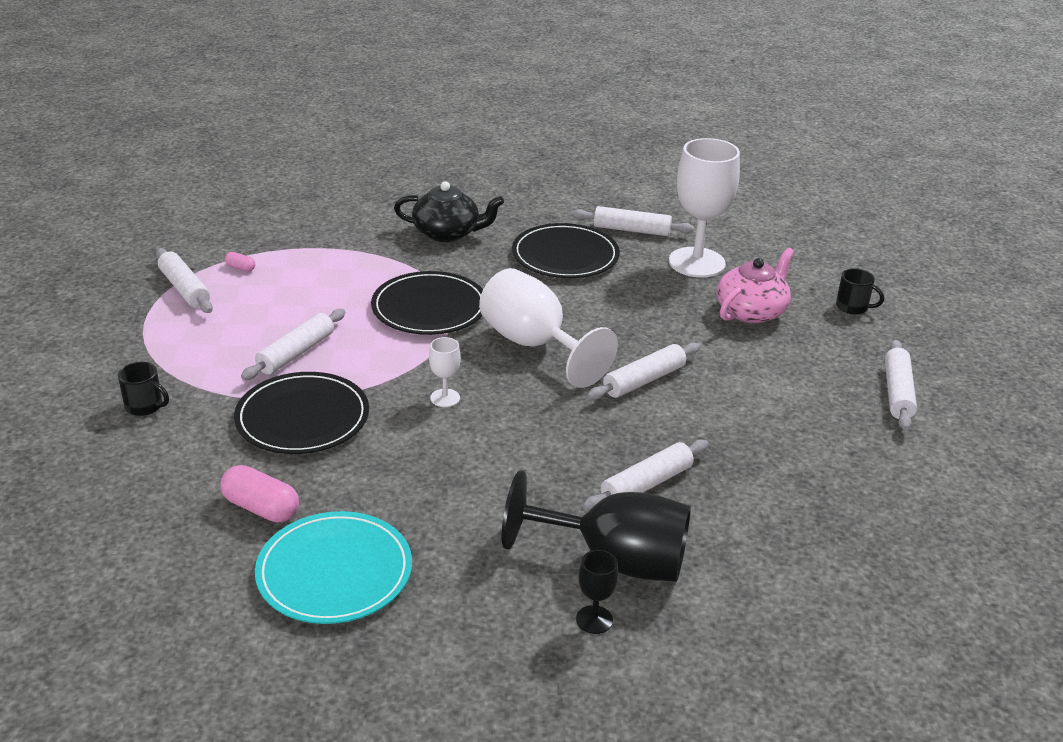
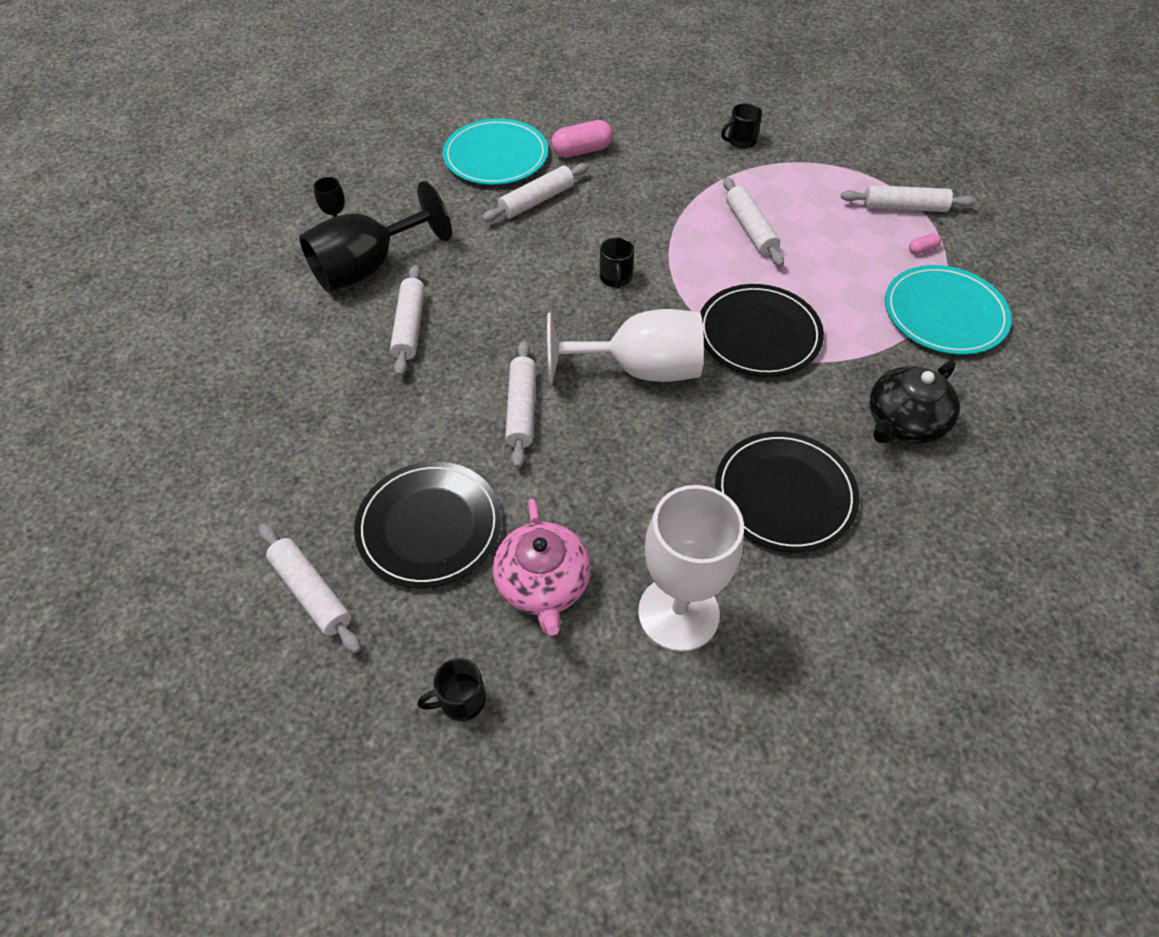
camera: 130 degrees right, 20 degrees up
(302, 418) = (660, 200): black plate -> black plate (429, 526)
(315, 243) = (944, 313): none -> turquoise plate
(445, 398) = (616, 278): white goblet -> black mug
(631, 230) = (802, 603): white rolling pin -> white rolling pin (537, 201)

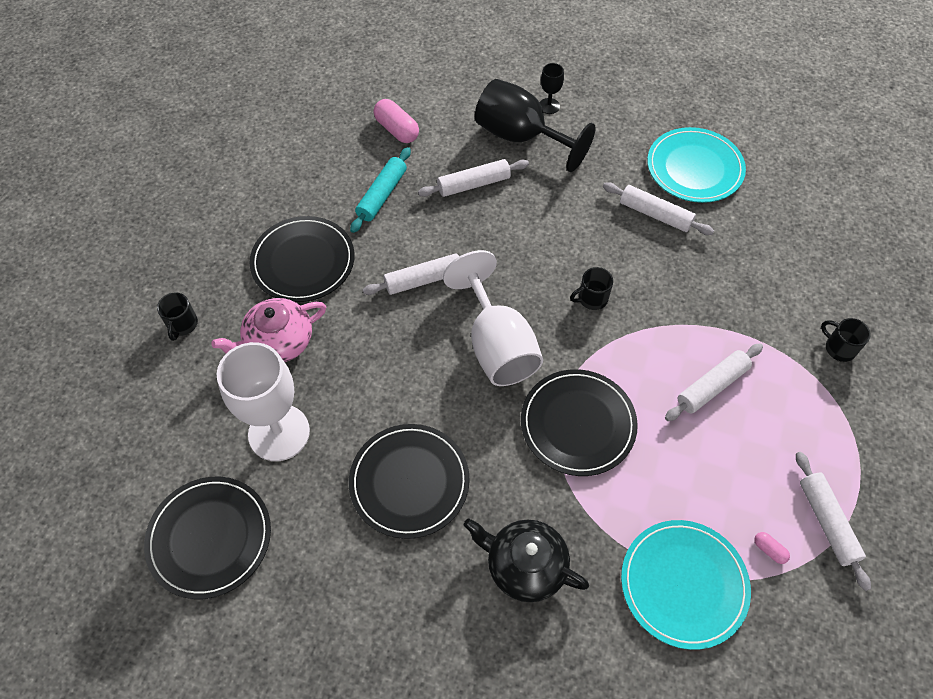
camera: 70 degrees right, 5 degrees up
(312, 592) = (235, 219): white rolling pin -> none
(372, 416) = (382, 195): none -> turquoise rolling pin
(461, 700) = (182, 325): black mug -> black mug turned 135 degrees counterclockwise
(582, 151) = (741, 225): pink capsule -> pink capsule (397, 130)
(805, 728) = (210, 538): none -> black plate

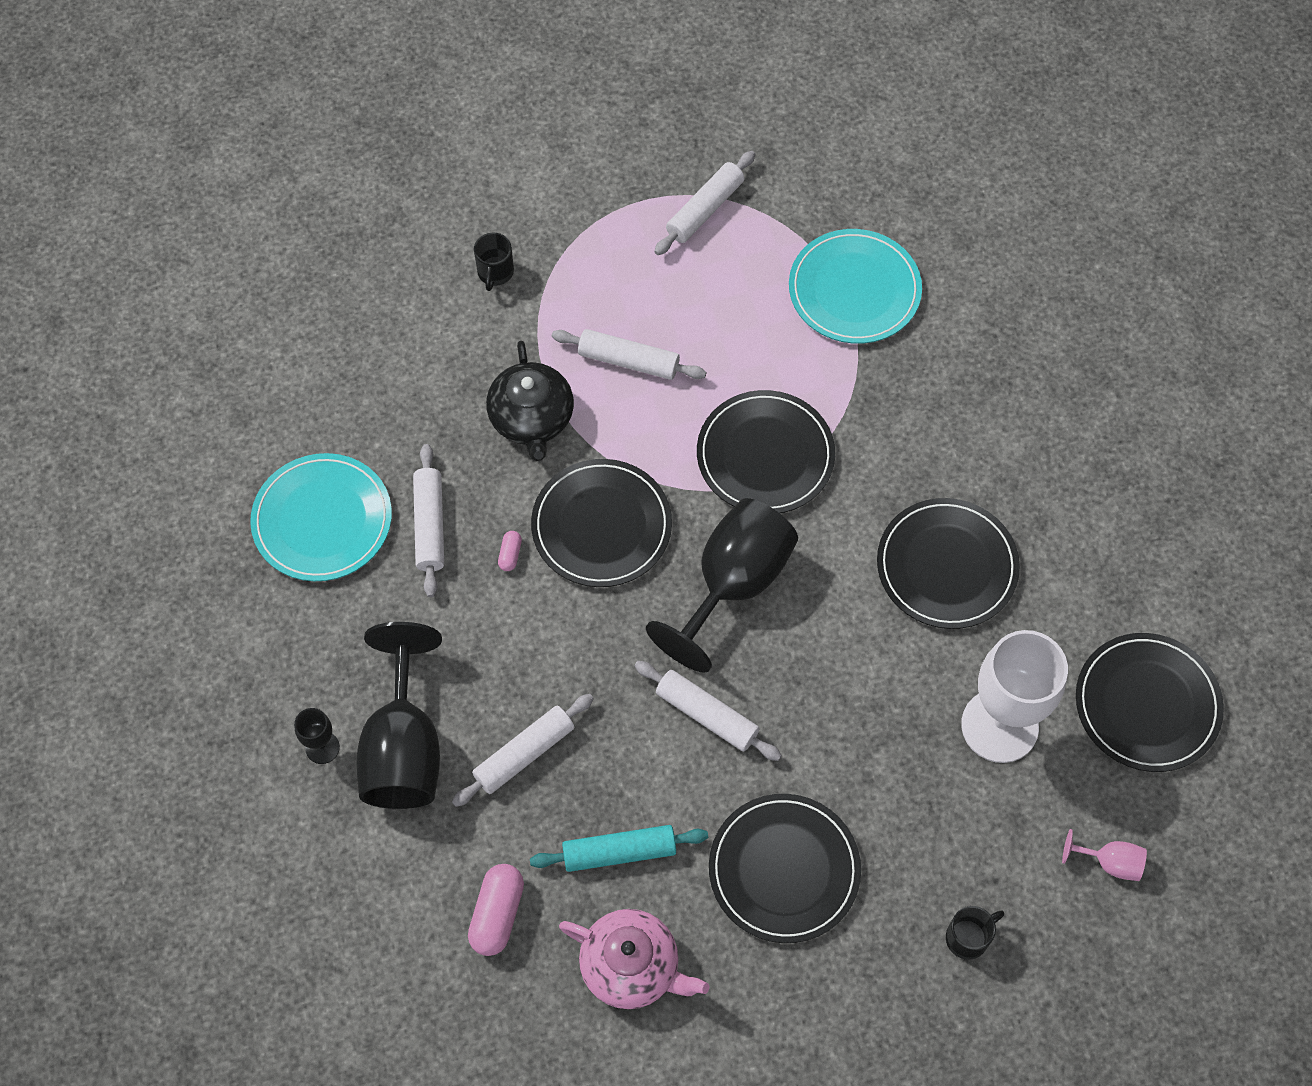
camera: 125 degrees left, 5 degrees up
(145, 432) = (1109, 862): none -> pink goblet
(278, 342) = (905, 811): pink teapot -> pink teapot (632, 966)
(473, 184) = (524, 754): white rolling pin -> white rolling pin turned 75 degrees counterclockwise
(497, 345) = (733, 583): white goblet -> black goblet
(524, 565) = (942, 419): black teapot -> black teapot (532, 418)
(592, 299) = (601, 526): black mug -> black plate
(769, 550) = (768, 241): pink capsule -> pink capsule (510, 554)

